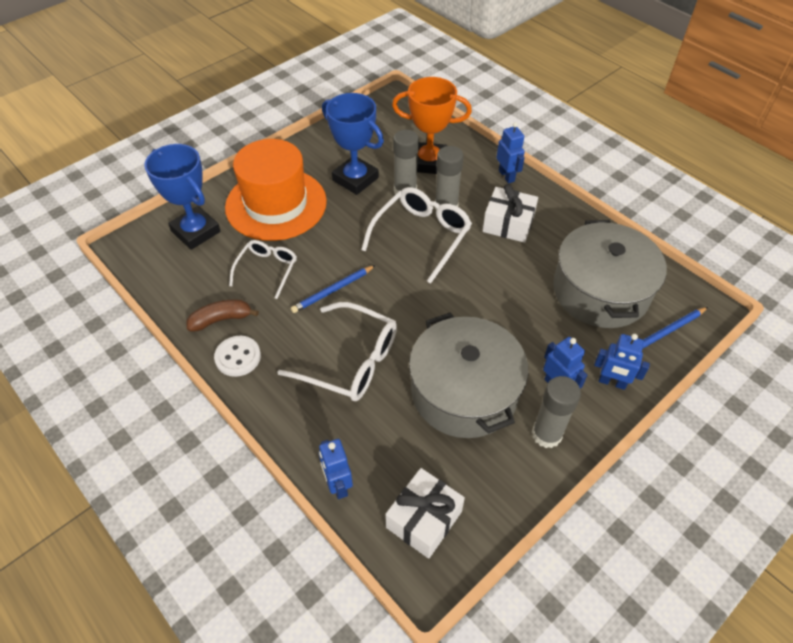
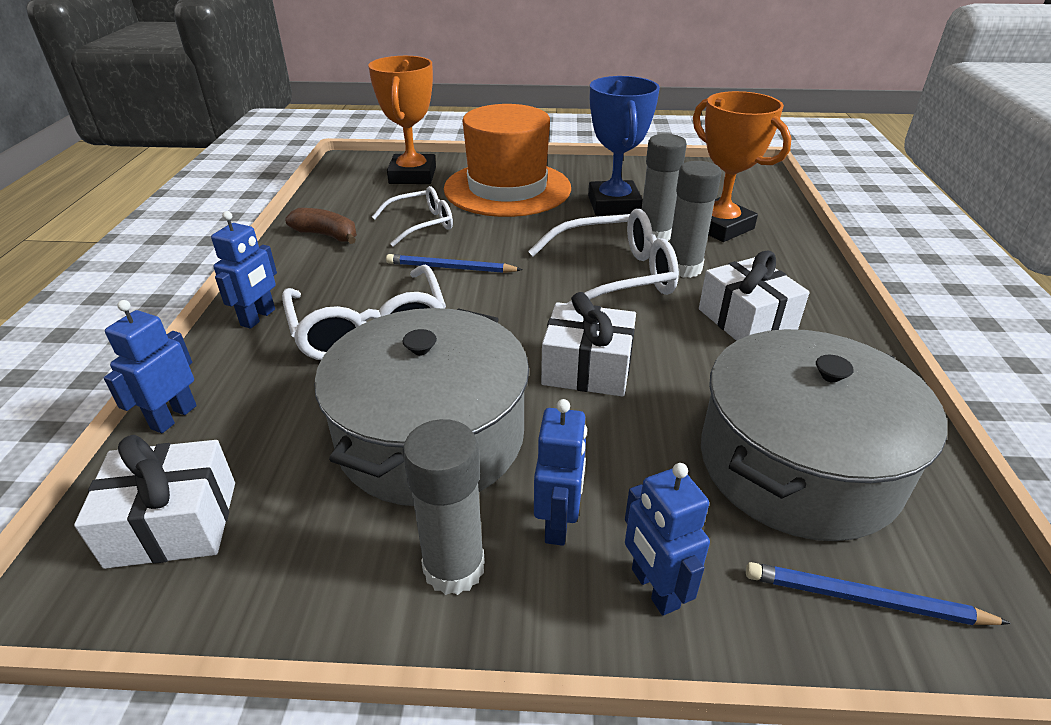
camera: 45 degrees right, 15 degrees down
(195, 231) = (412, 175): blue trophy -> orange trophy
(238, 357) = (291, 266): white button -> none
(478, 304) = (587, 368): none -> white gift
(506, 176) = (811, 279): blue robot -> blue robot (258, 317)

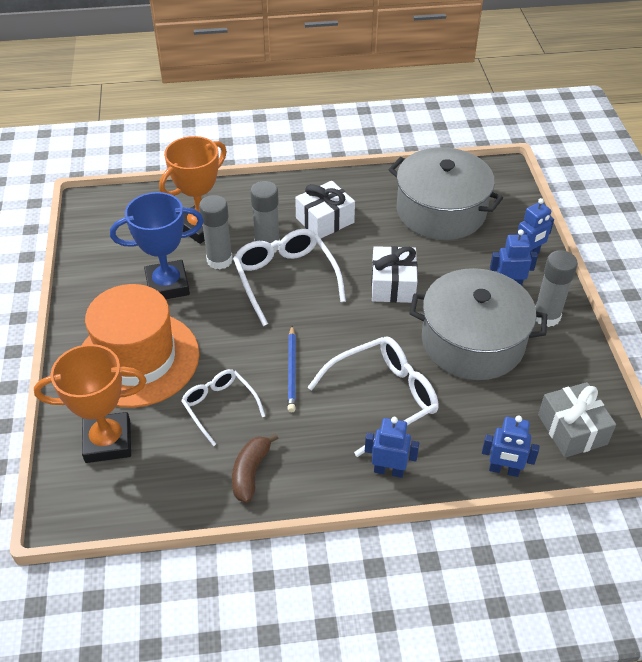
camera: 100 degrees left, 10 degrees up
(173, 523) = (572, 429): white gift -> grey gift
(865, 600) = (506, 201): blue pencil -> none

